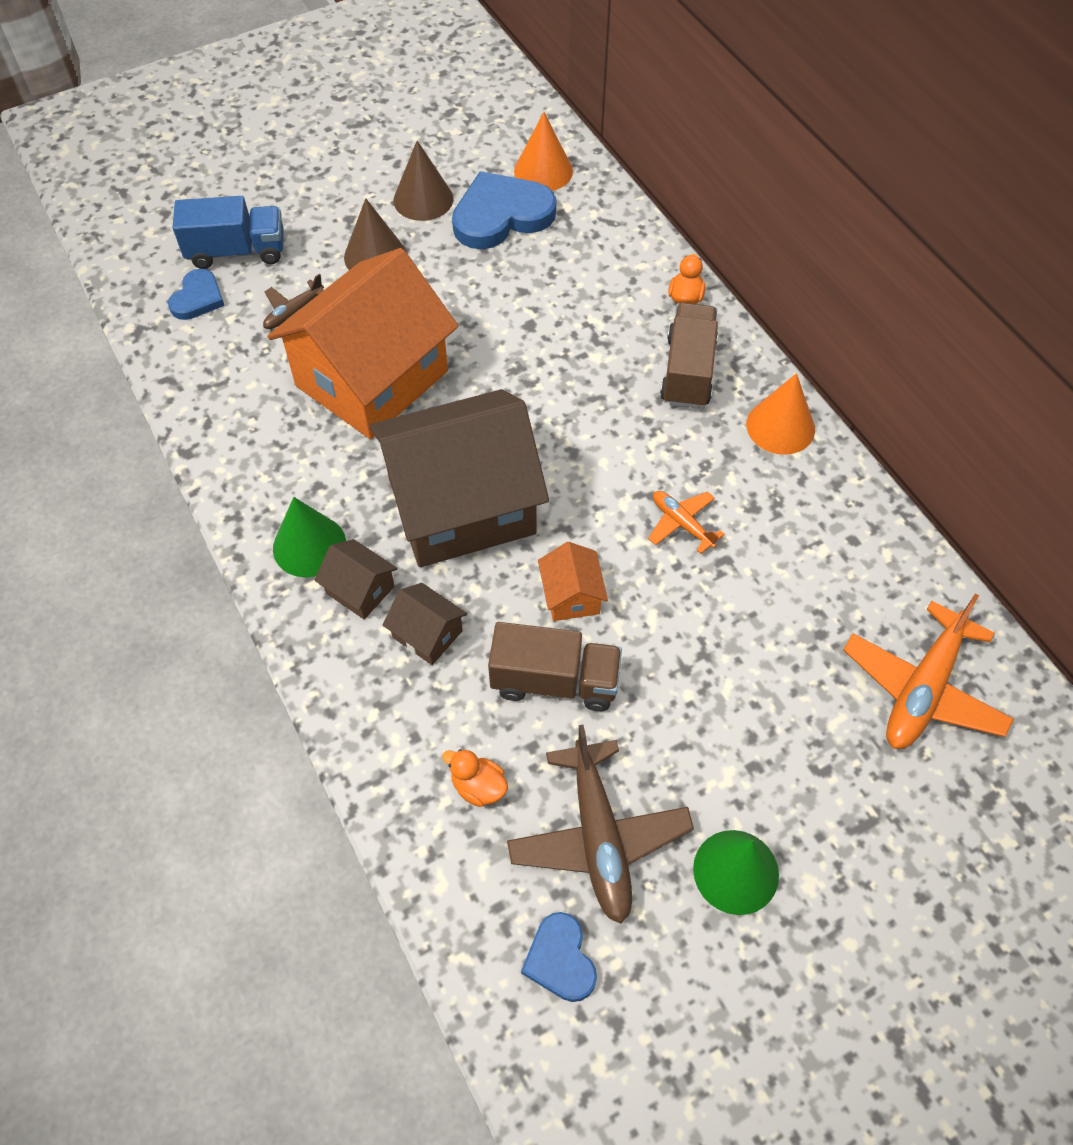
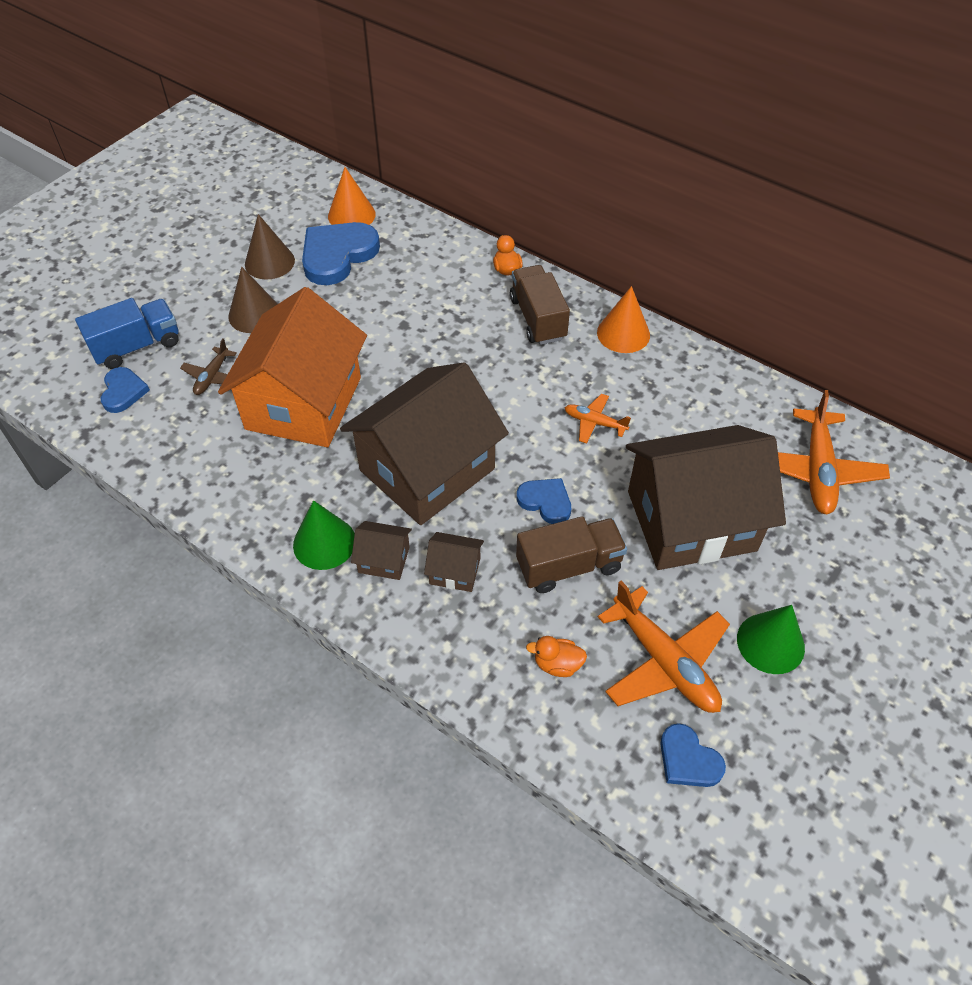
camera: 25 degrees left, 5 degrees down
(571, 595) = (545, 501): orange house -> blue heart
(598, 837) = (664, 662): brown plane -> orange plane
(728, 687) = (691, 520): none -> brown house

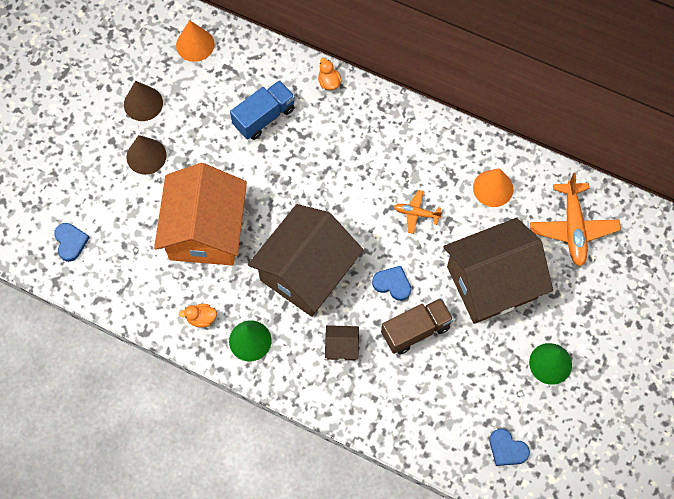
camera: 10 degrees left, 15 degrees up
(137, 346) = (67, 200): blue truck -> blue truck (264, 117)
(212, 376) = (132, 218): brown plane -> none
(337, 255) = (194, 88): blue heart -> none
(384, 559) = (293, 346): brown house -> none
(538, 318) = (360, 126): brown truck -> none
(557, 664) = (419, 401): orange duck -> orange duck (201, 318)
(623, 333) = (426, 130): orange cone -> orange cone (493, 188)
(664, 662) = (485, 388): orange plane -> none

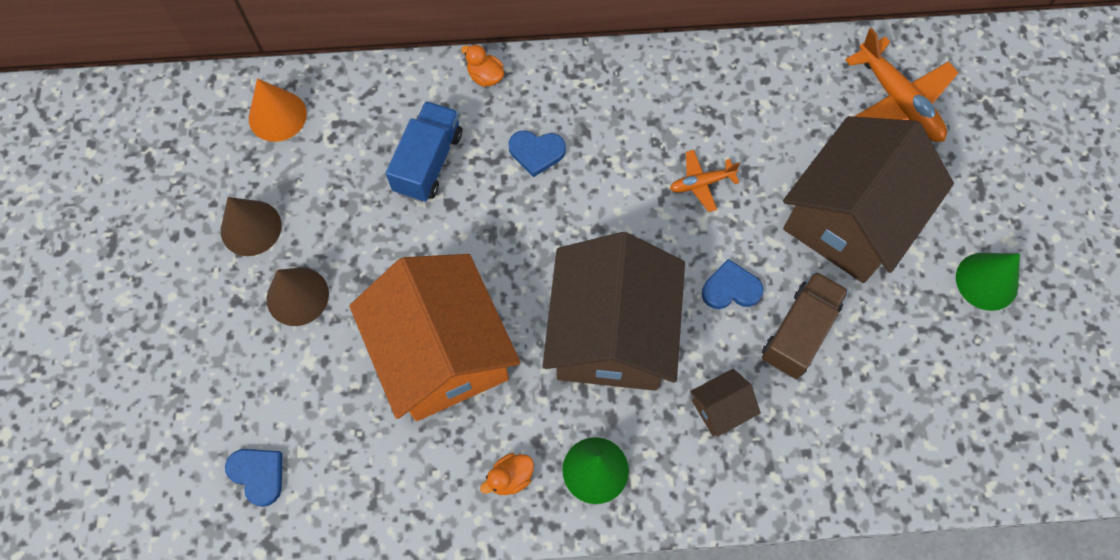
camera: 30 degrees left, 0 degrees up
(493, 188) = (773, 103): orange cone -> none
(507, 449) = (1012, 421): blue heart -> blue heart (536, 152)

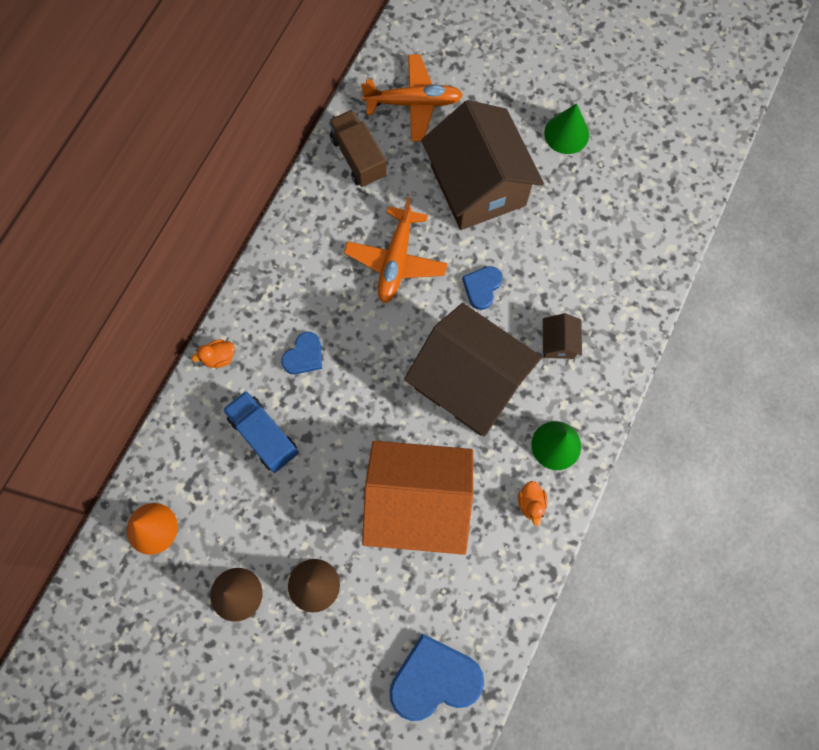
camera: 60 degrees left, 5 degrees up
(258, 474) = (434, 679): blue heart -> blue heart, size x1.82
(701, 183) = (396, 260): orange plane -> orange plane, size x1.88
(799, 332) = (536, 264): brown truck -> brown truck (358, 157)

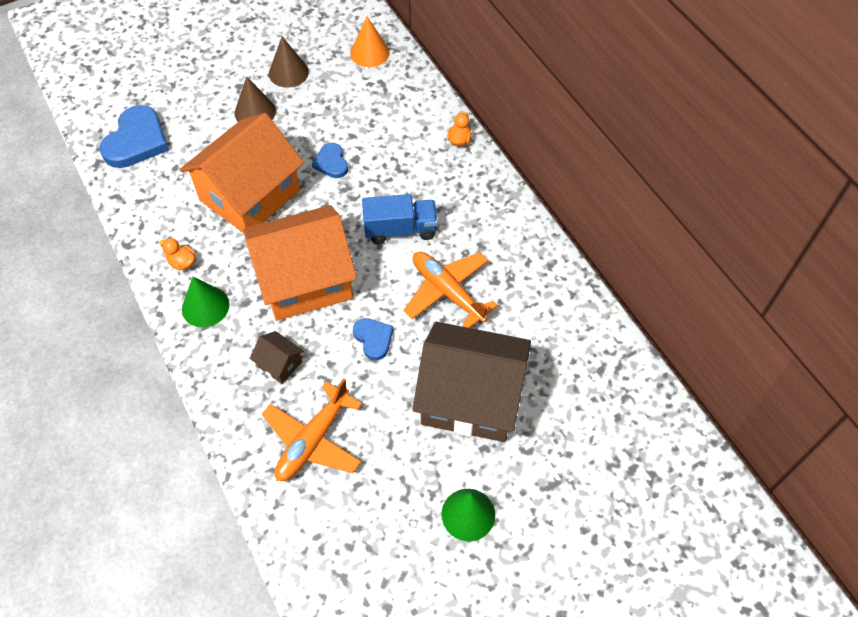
camera: 125 degrees right, 15 degrees down
(264, 435) = (379, 136): blue truck -> blue truck (400, 229)
(304, 355) = (418, 189): blue heart -> blue heart (331, 163)
(358, 157) = (567, 321): brown truck -> none
(413, 103) = (595, 399): orange plane -> orange plane (313, 440)
(469, 382) = (305, 280): brown house -> orange house

